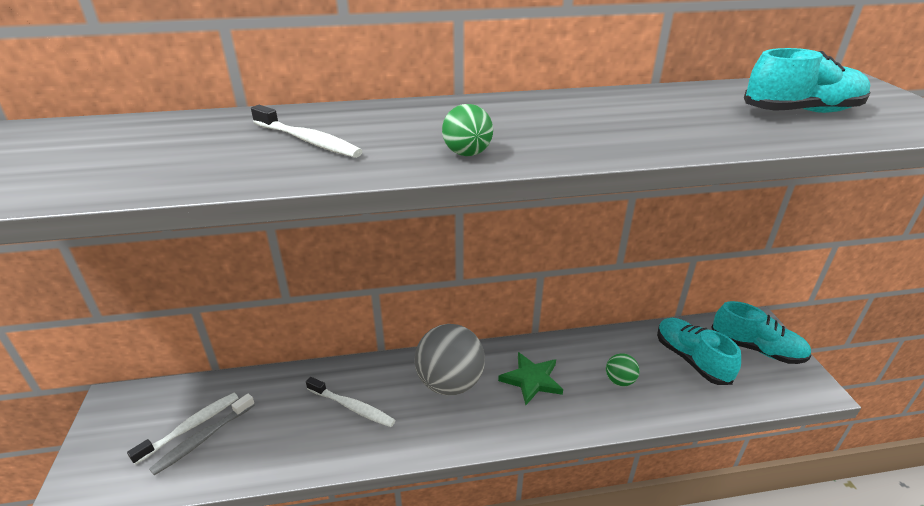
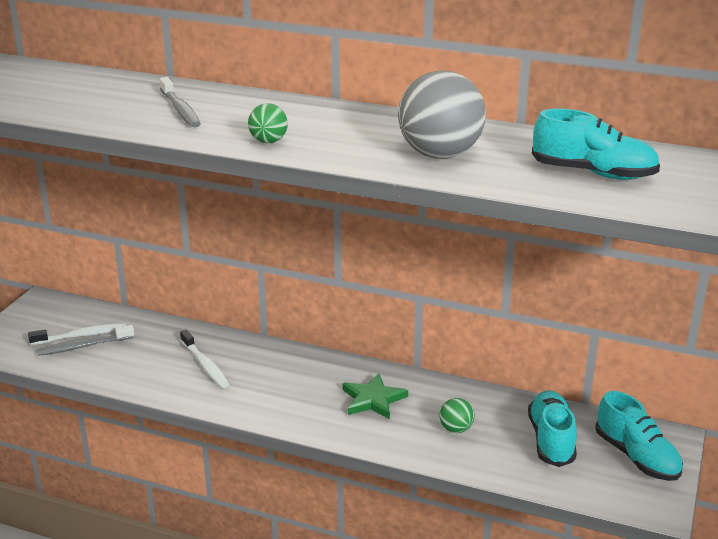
camera: 30 degrees right, 5 degrees down
(307, 140) = (180, 109): white toothbrush -> grey toothbrush
(450, 383) = (299, 377): grey ball -> grey ball (440, 155)

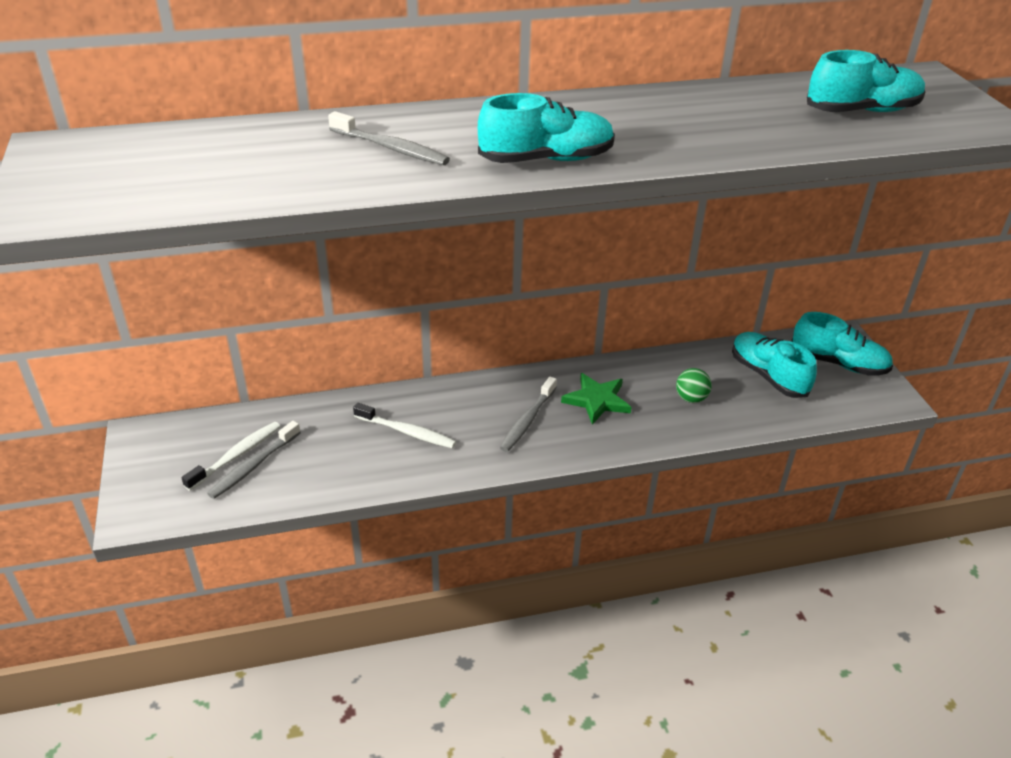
camera: 35 degrees left, 10 degrees up
(268, 141) = (546, 160): green ball -> turquoise shoe
(301, 392) = (527, 420): none -> grey toothbrush
(440, 155) = (720, 128): grey ball -> none

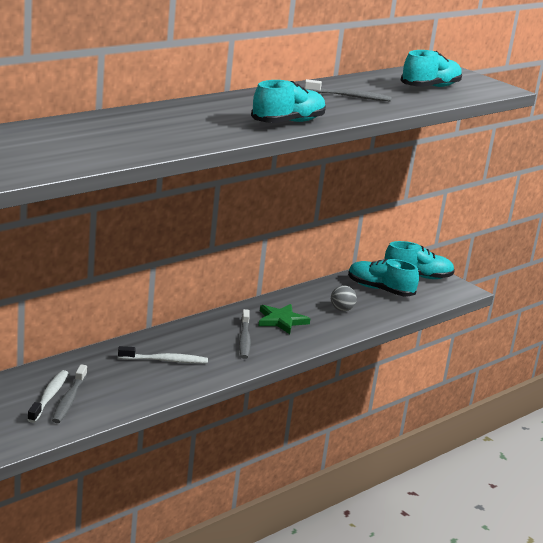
camera: 30 degrees left, 15 degrees down
(390, 148) = (188, 124): grey toothbrush -> grey toothbrush (349, 97)
(691, 398) = (341, 309): green ball -> grey ball

